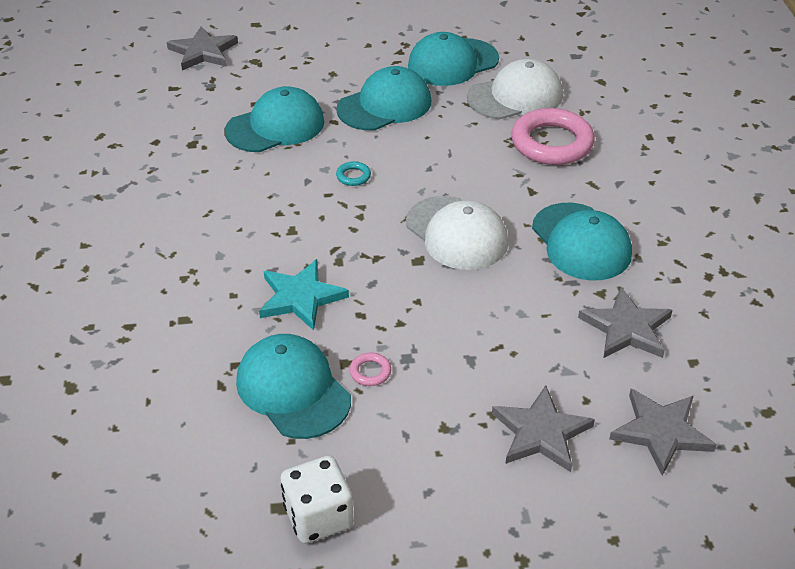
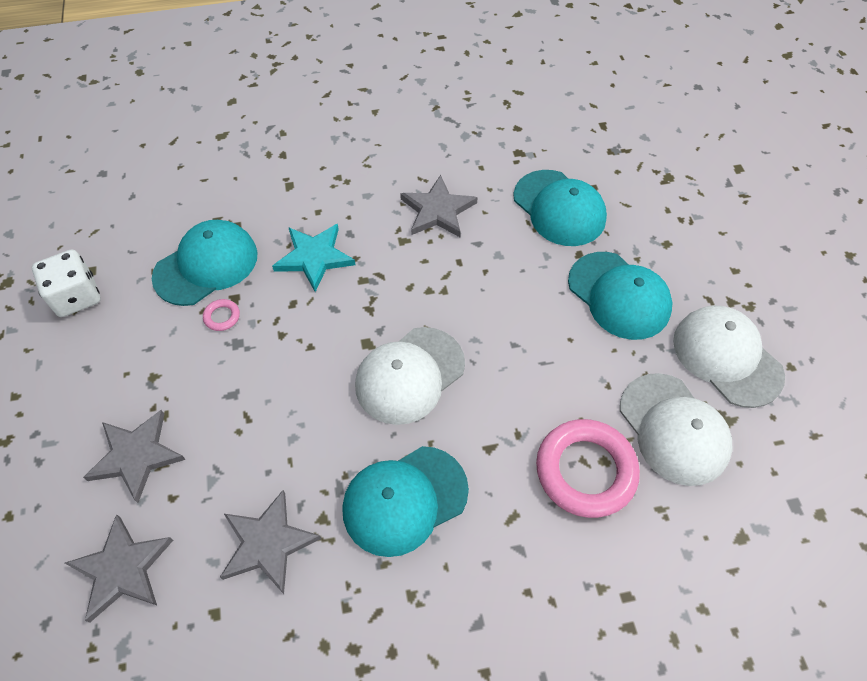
camera: 85 degrees right, 15 degrees up
(203, 52) = (671, 136): grey star -> grey star (438, 210)
(353, 176) = (490, 279): turquoise ring -> none
(453, 62) = (726, 357): turquoise cap -> white cap

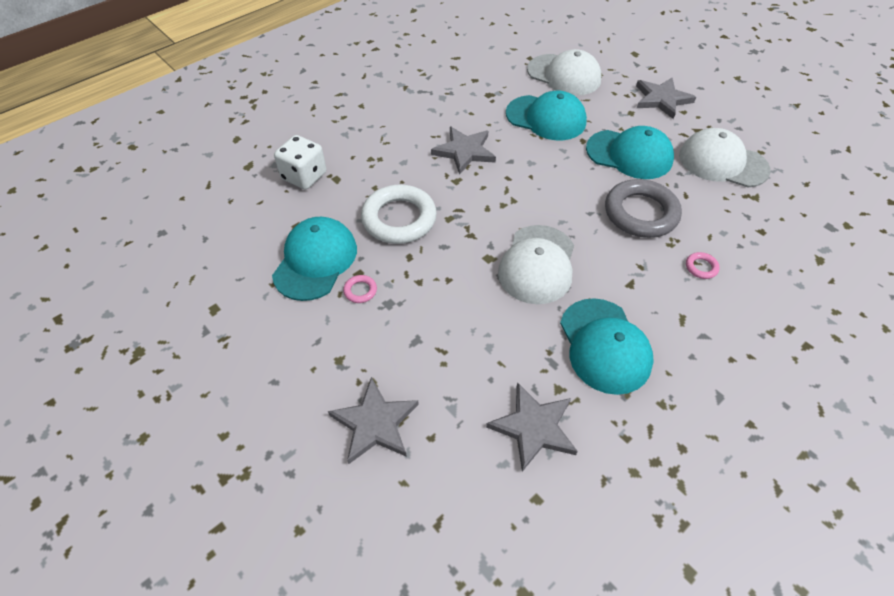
camera: 30 degrees left, 5 degrees down
(76, 296) = (218, 333): white dice -> white dice (304, 176)
(122, 569) = (435, 511): grey star -> grey star (662, 99)
(314, 257) = (399, 219): turquoise star -> white ring
(404, 500) = (604, 345): turquoise cap -> turquoise cap turned 45 degrees counterclockwise
(571, 372) = (640, 213): none -> grey ring
(585, 471) = (701, 267): pink ring -> pink ring, size x0.41
(673, 429) = (729, 217): white cap -> white cap (564, 75)

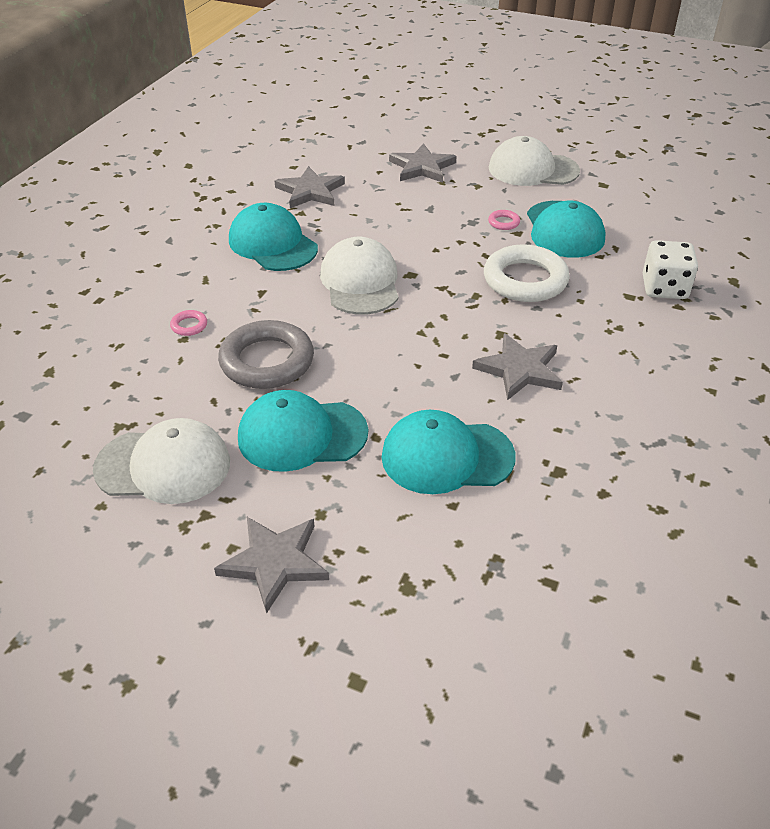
camera: 155 degrees right, 10 degrees down
(564, 75) = (466, 559): white cap -> white cap (533, 169)

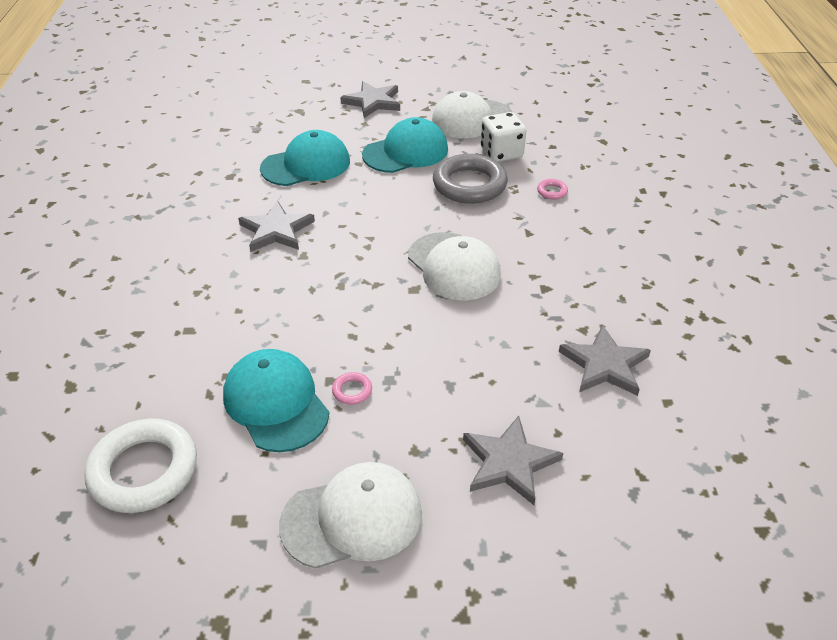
camera: 155 degrees right, 0 degrees up
(273, 244) = (569, 281): turquoise cap -> none
(525, 280) = (299, 316): white ring -> white ring (144, 470)
(664, 288) = (151, 351): white dice -> white dice (501, 153)

